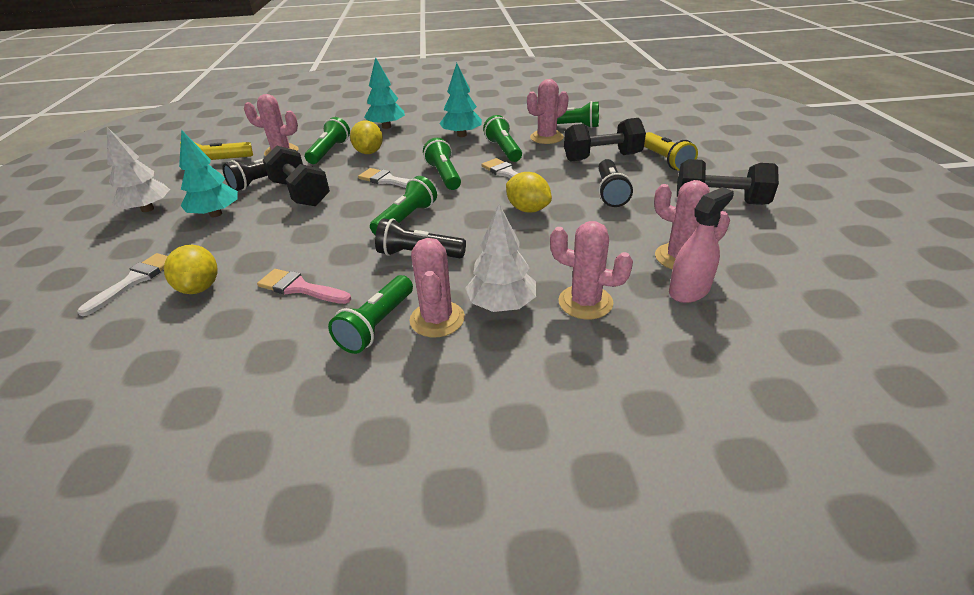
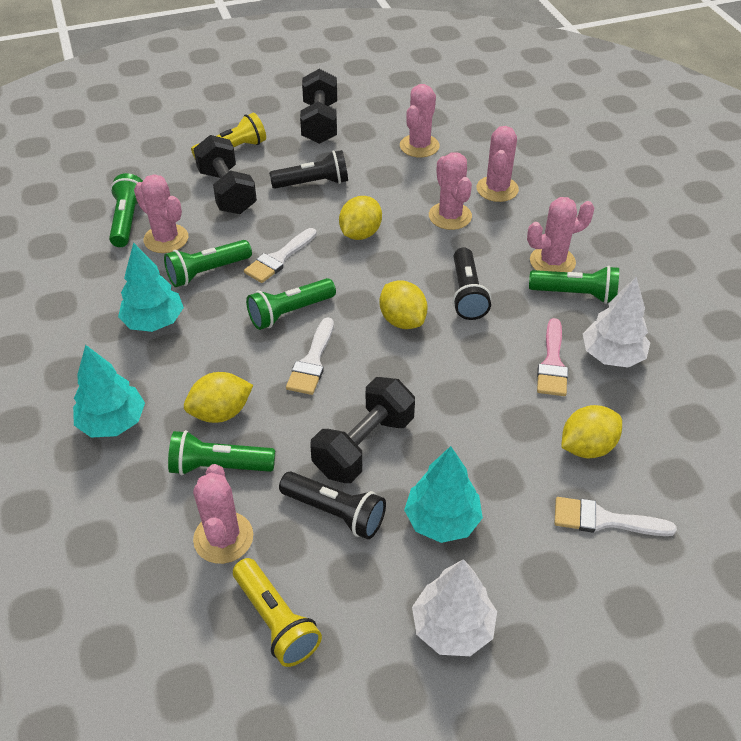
camera: 105 degrees left, 10 degrees up
(406, 218) = (402, 320): green flashlight -> yellow lemon
(501, 305) = (519, 230): white tree -> white tree (612, 356)
(540, 261) = (450, 216): none -> pink cactus
(689, 290) = (462, 143): pink spray bottle -> none

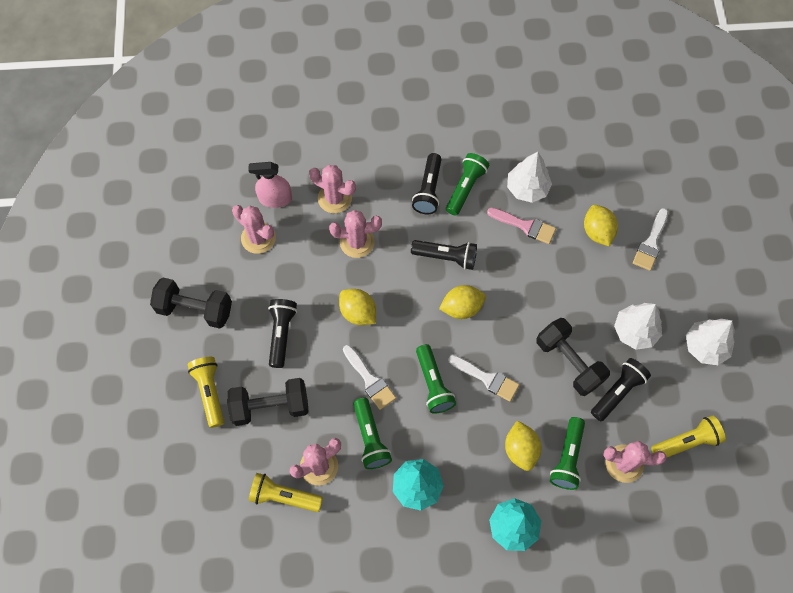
camera: 75 degrees left, 20 degrees up
(127, 220) = (284, 496): green flashlight -> yellow flashlight
(442, 520) = (635, 331): turquoise tree -> white tree
(472, 148) = (275, 199): none -> pink spray bottle
(552, 262) = (428, 190): pink cactus -> black flashlight

